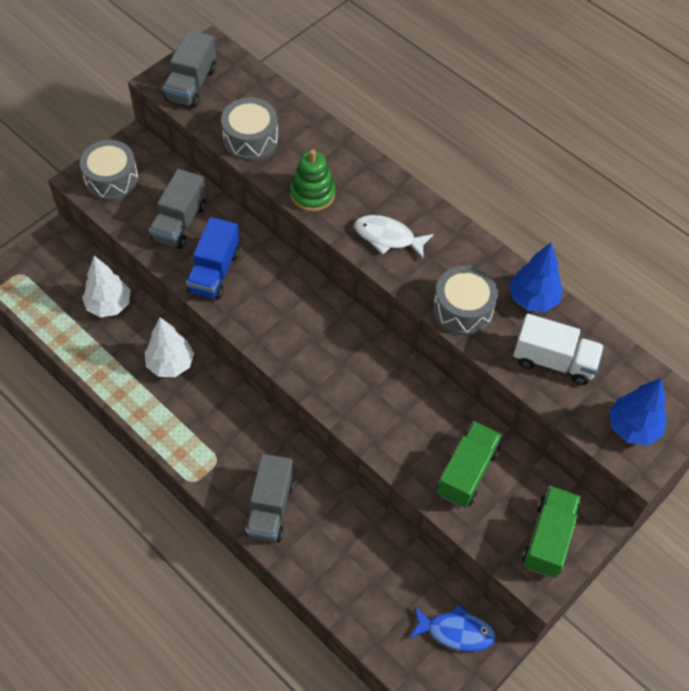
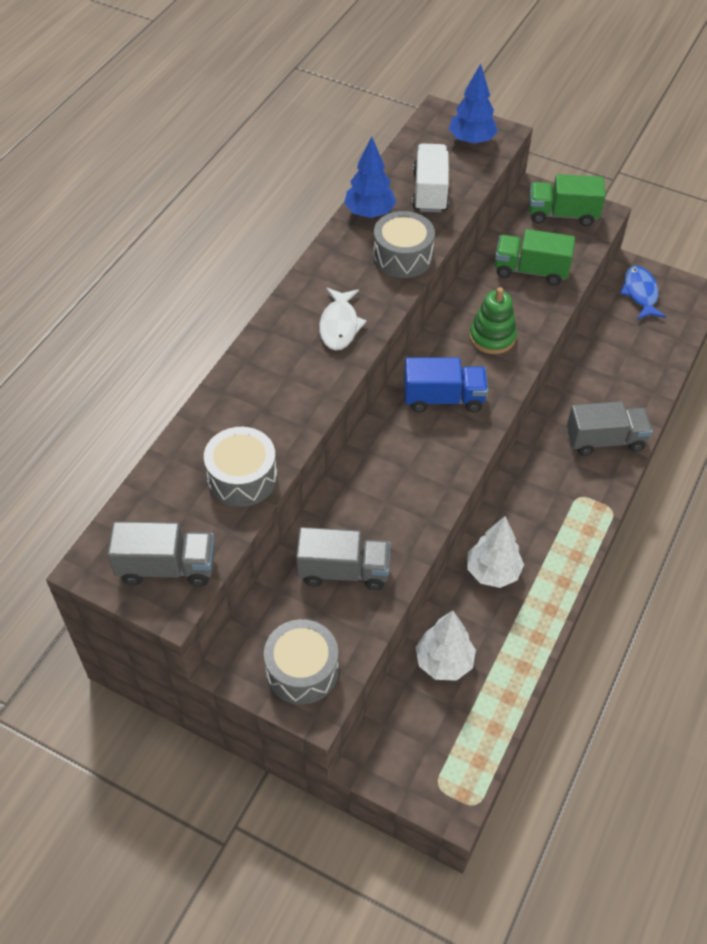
camera: 105 degrees left, 5 degrees down
(214, 272) = (399, 515): blue truck -> blue truck (443, 398)
(312, 194) = (305, 399): green stacking toy -> green stacking toy (492, 337)

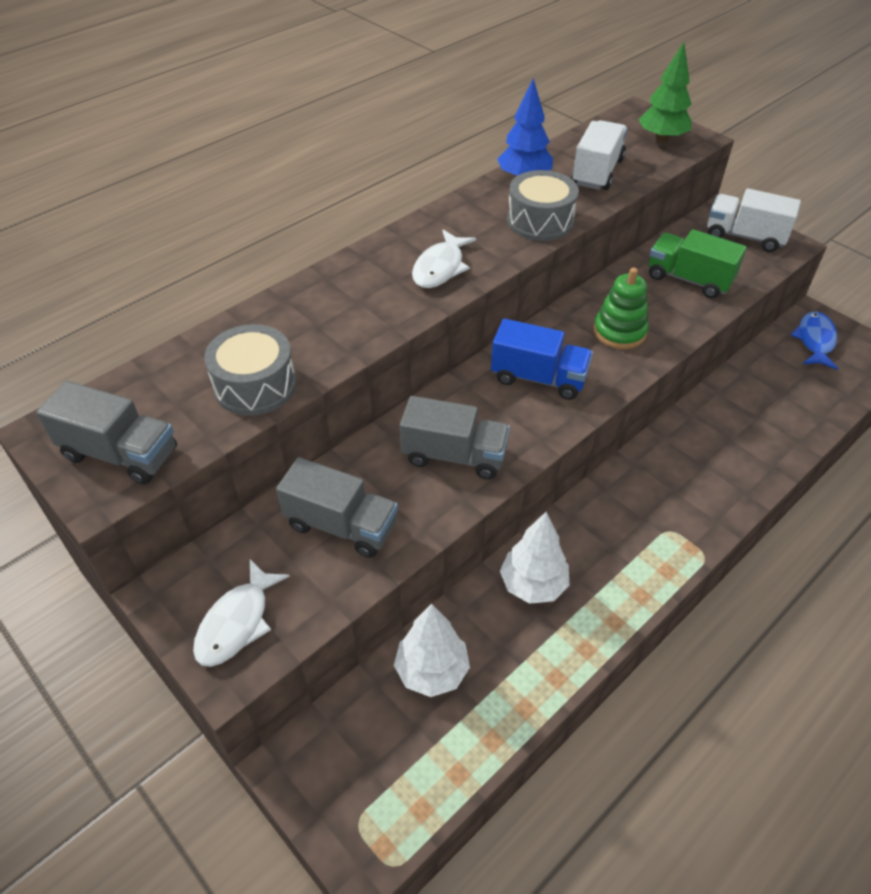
camera: 20 degrees right, 5 degrees down
(302, 670) = (237, 622): grey drum -> white fish
(471, 141) = (661, 139): blue tree -> green tree
(562, 214) = (744, 236): green truck -> white truck
(605, 440) = (722, 478): grey truck -> grey truck (454, 456)

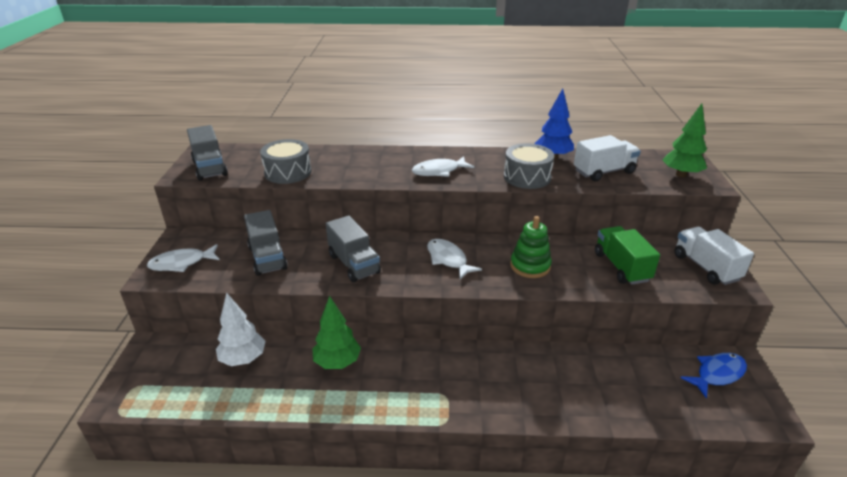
camera: 45 degrees right, 15 degrees down
(533, 585) = (337, 362): white tree -> green tree
(538, 378) = (448, 259): blue truck -> white fish

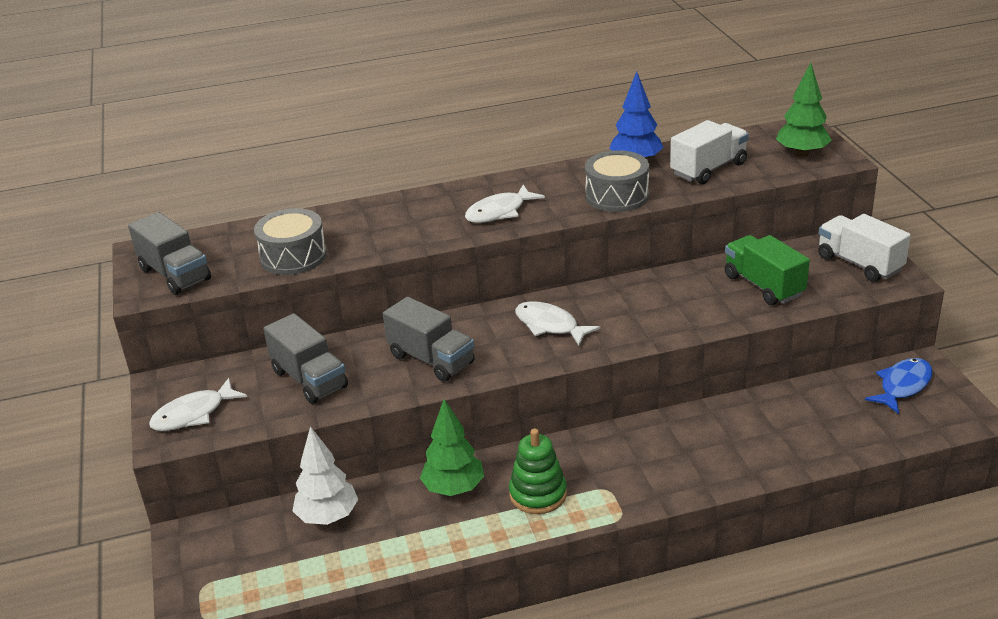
camera: 15 degrees left, 0 degrees up
(530, 266) = (655, 310): green stacking toy -> green stacking toy (538, 494)

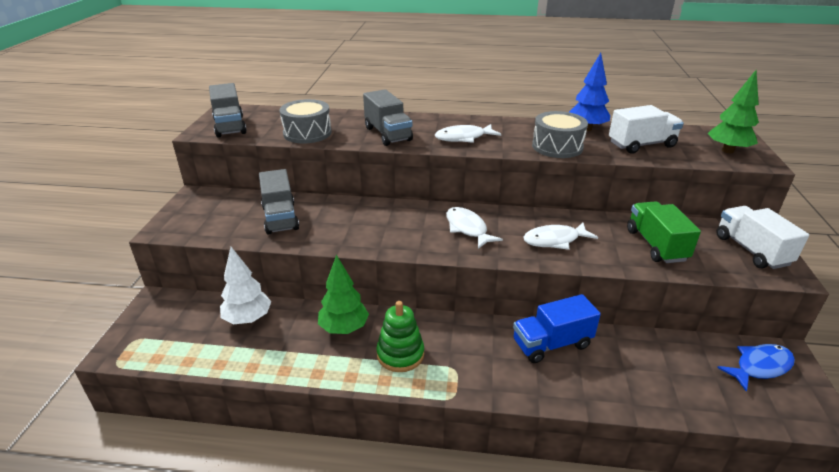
camera: 20 degrees right, 0 degrees up
(193, 414) = (193, 219): white fish -> white fish (554, 240)
(431, 359) = (368, 228): grey truck -> grey truck (388, 134)
(693, 430) = (551, 344): none -> blue truck

